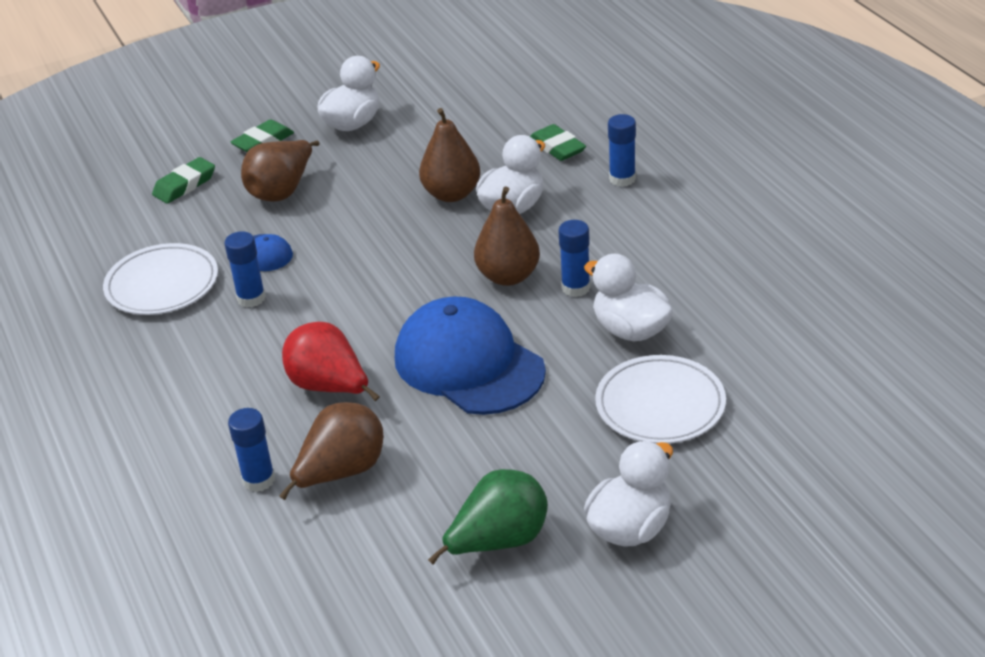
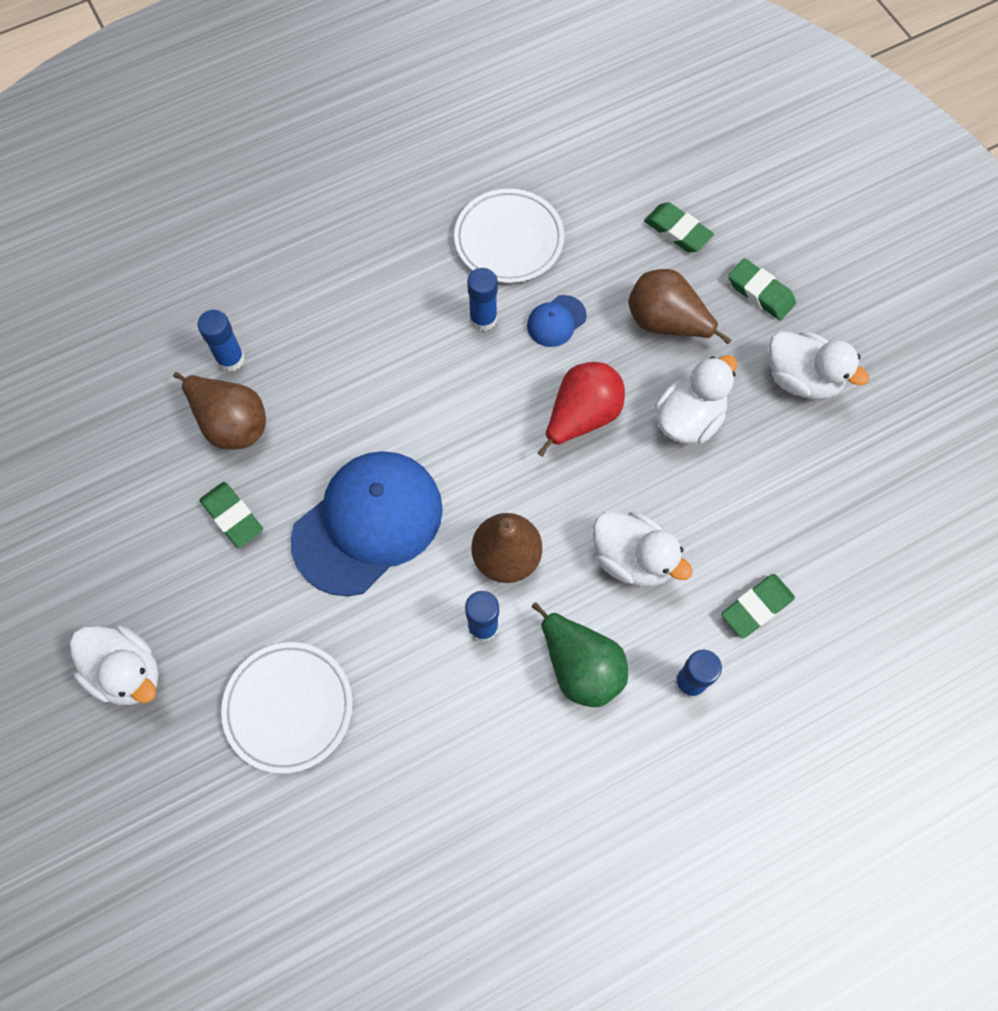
camera: 85 degrees right, 30 degrees up
(329, 387) = (345, 402): red pear -> red pear (581, 417)
(451, 194) = (659, 493): brown pear -> none
(454, 462) = (232, 517): none -> green eraser
(498, 542) = (128, 558): green pear -> green pear (580, 667)
(630, 330) = (408, 682): white duck -> white duck (688, 419)

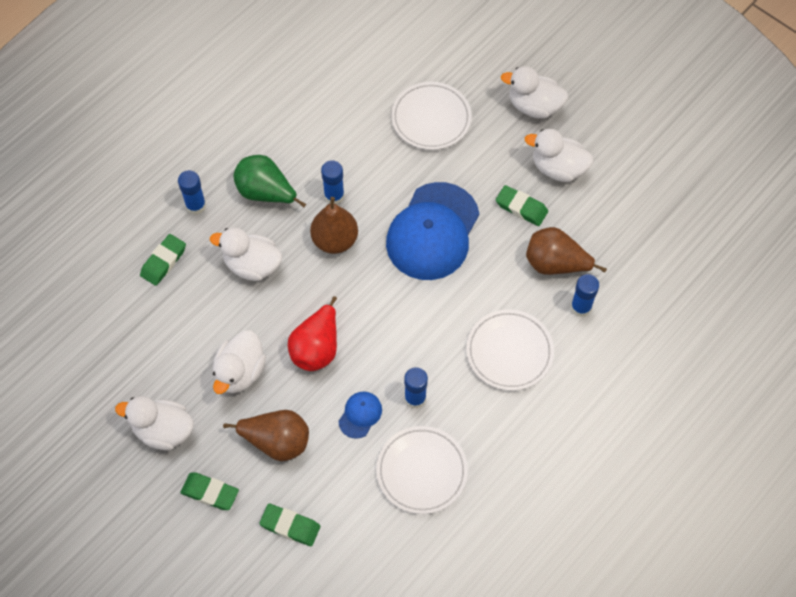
camera: 160 degrees right, 5 degrees down
(150, 558) = (558, 168): none -> white duck
(346, 335) = (509, 352): none -> white plate

